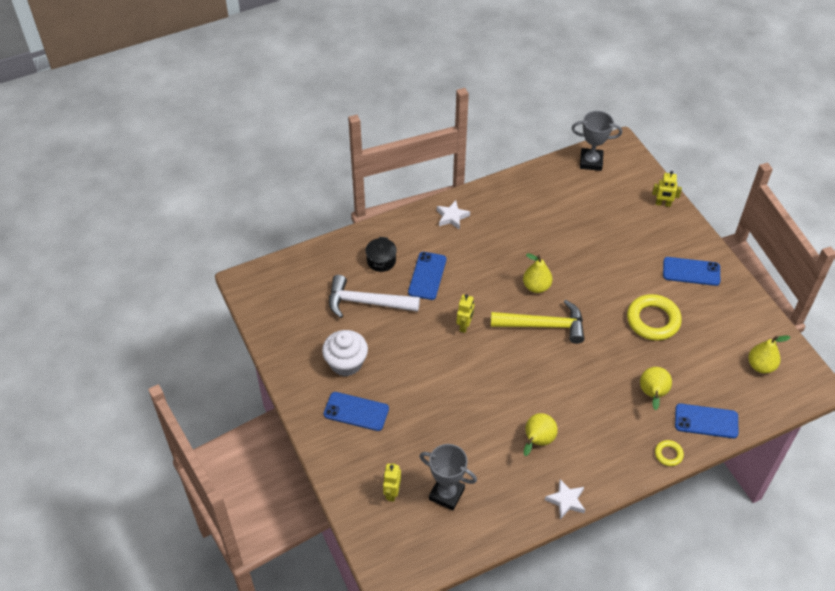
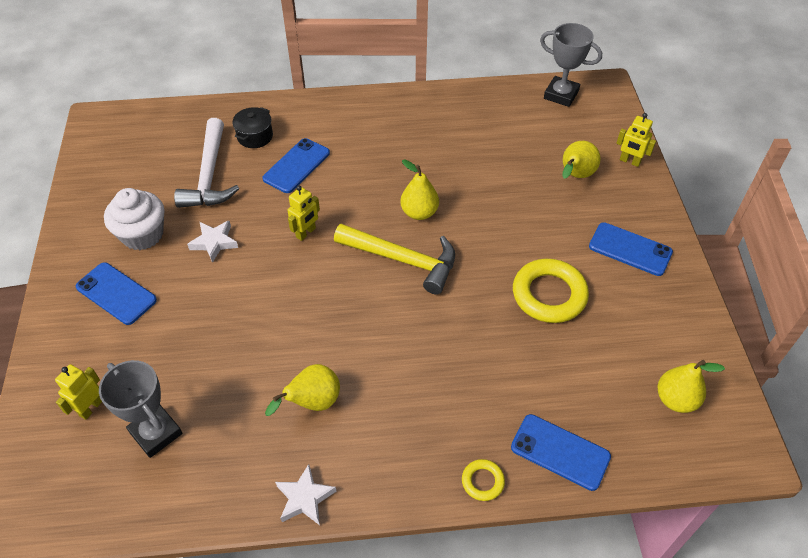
camera: 20 degrees right, 0 degrees up
(366, 302) = (209, 175): white hammer -> white hammer turned 120 degrees counterclockwise
(452, 217) = (363, 112): white star -> white star (214, 242)
(652, 394) = (501, 390): yellow pear -> yellow pear (575, 175)

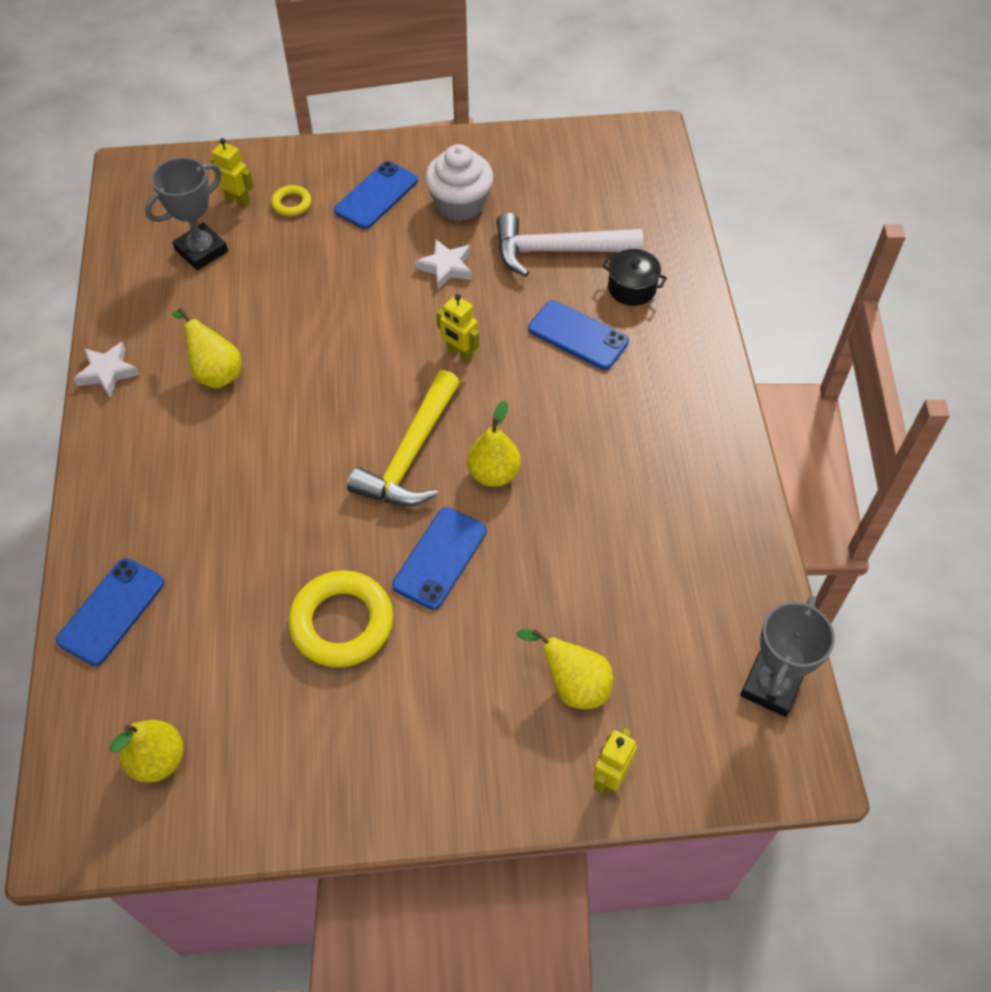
camera: 90 degrees right, 5 degrees up
(482, 481) = (92, 529): yellow ring -> yellow ring (292, 204)
(630, 249) = (418, 744): blue phone -> blue phone (440, 558)

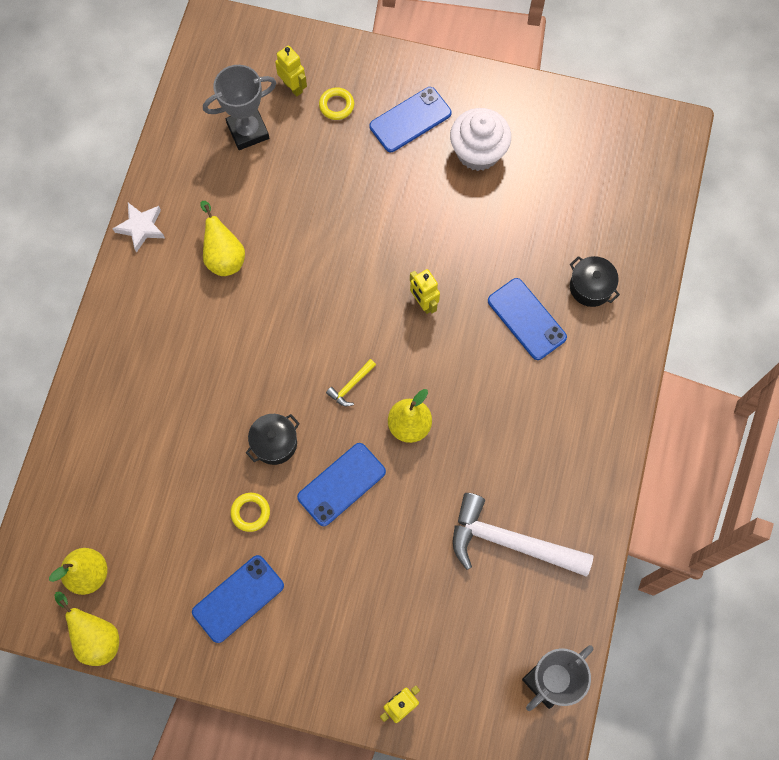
camera: 20 degrees right, 15 degrees up
(111, 611) = (88, 443): blue phone -> blue phone (238, 599)
(342, 623) = (250, 512): yellow ring -> yellow ring, size x0.49
(344, 540) = (274, 443): none -> black pot
(410, 455) = (351, 386): yellow hammer -> yellow hammer, size x0.42
(446, 267) = (443, 214): white star -> none
(557, 251) = (542, 228): white hammer -> white hammer (509, 542)
(573, 685) = (401, 625): yellow pear -> yellow pear (96, 637)

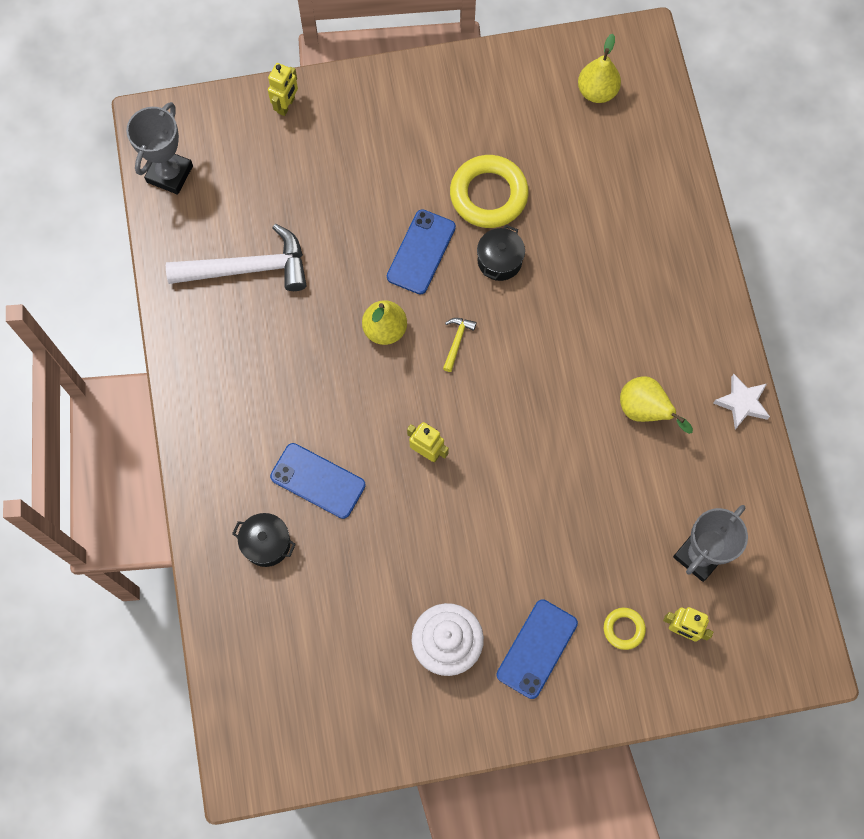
camera: 155 degrees right, 0 degrees up
(96, 637) = (560, 50): yellow pear -> none
(238, 599) = (461, 125): blue phone -> none
(250, 512) = (488, 195): yellow ring -> yellow ring, size x2.06

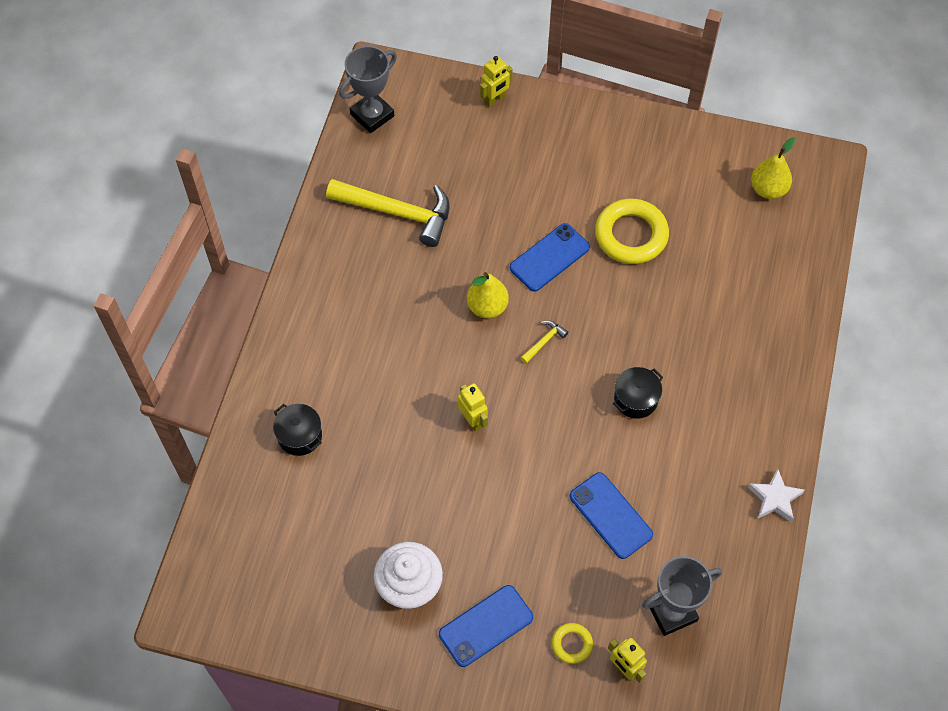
camera: 25 degrees right, 10 degrees down
(248, 268) = (398, 212): white hammer -> yellow hammer
(318, 481) = (368, 404): blue phone -> blue phone (610, 515)
(499, 261) = (614, 291): black pot -> black pot (635, 399)
(645, 411) = (682, 467): yellow pear -> none

